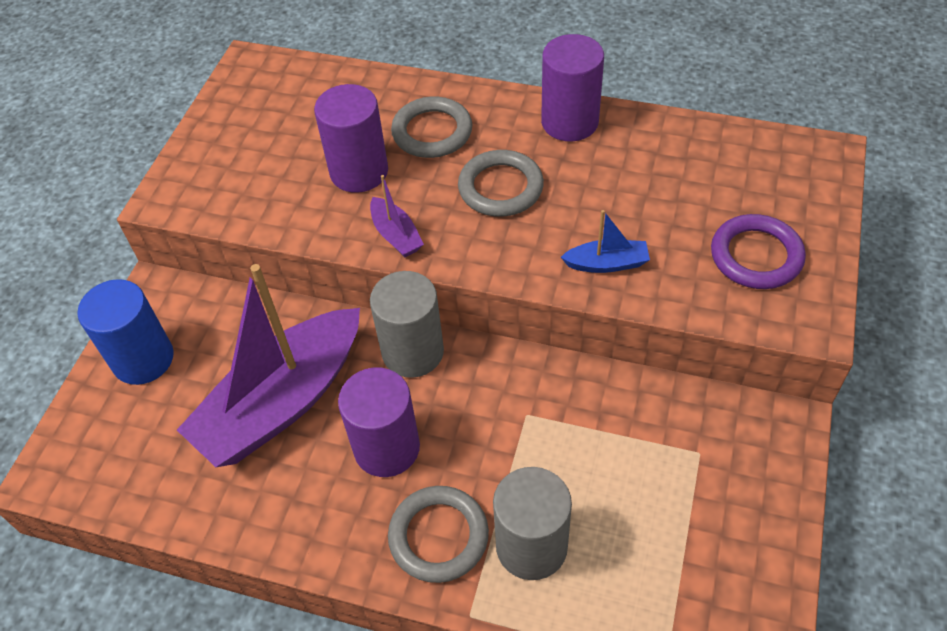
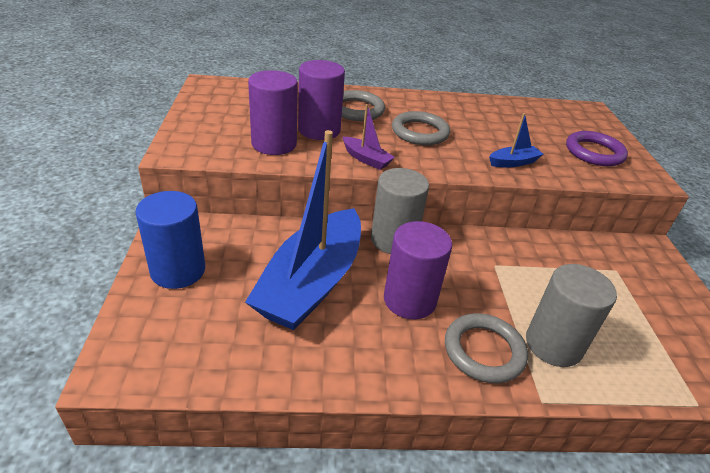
camera: 25 degrees left, 15 degrees down
(283, 402) = (312, 282): purple boat -> blue boat
(569, 122) = (440, 102): purple cylinder -> purple cylinder (274, 144)

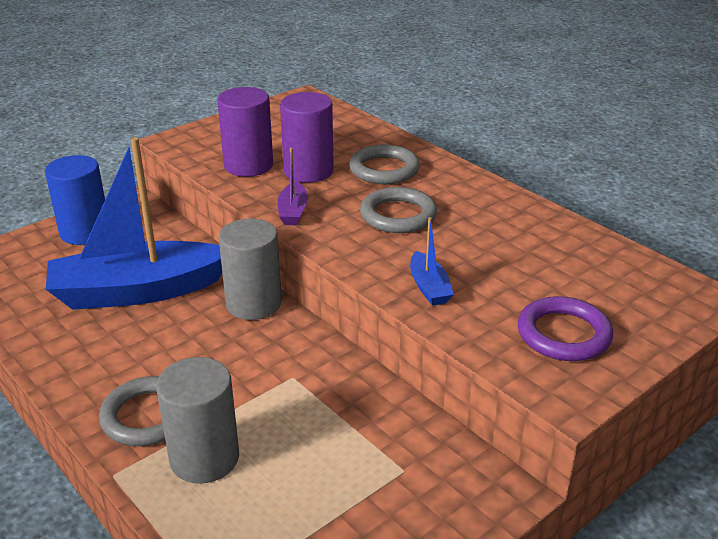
camera: 55 degrees right, 5 degrees down
(409, 300) = (173, 348): purple cylinder -> none
(513, 162) = (429, 287): blue boat -> blue boat turned 45 degrees clockwise

